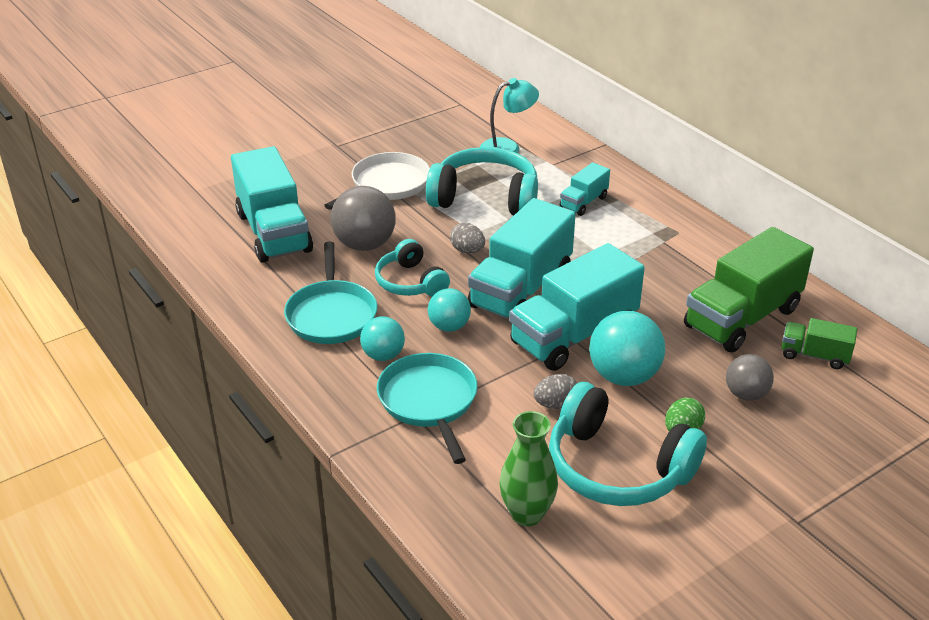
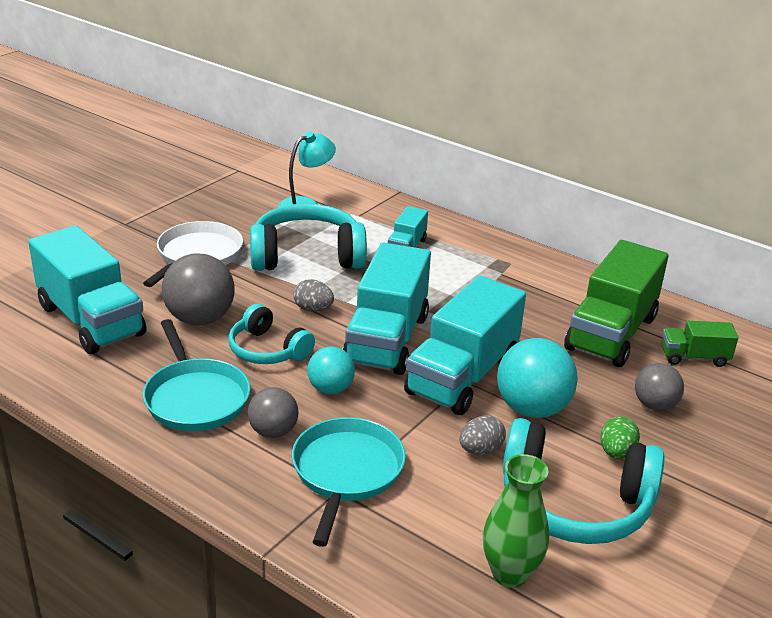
camera: 20 degrees left, 5 degrees down
(383, 355) = (273, 431): turquoise ball -> grey ball
(429, 401) = (346, 472): turquoise pan -> turquoise pan turned 45 degrees clockwise

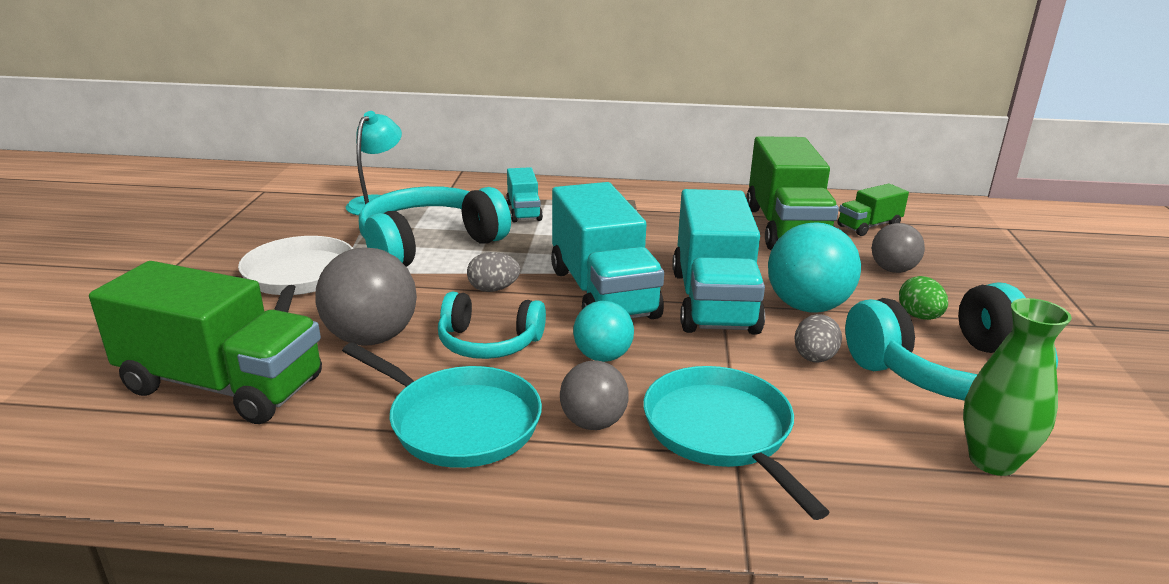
camera: 30 degrees left, 5 degrees down
(91, 321) = (222, 385): turquoise truck -> green truck

